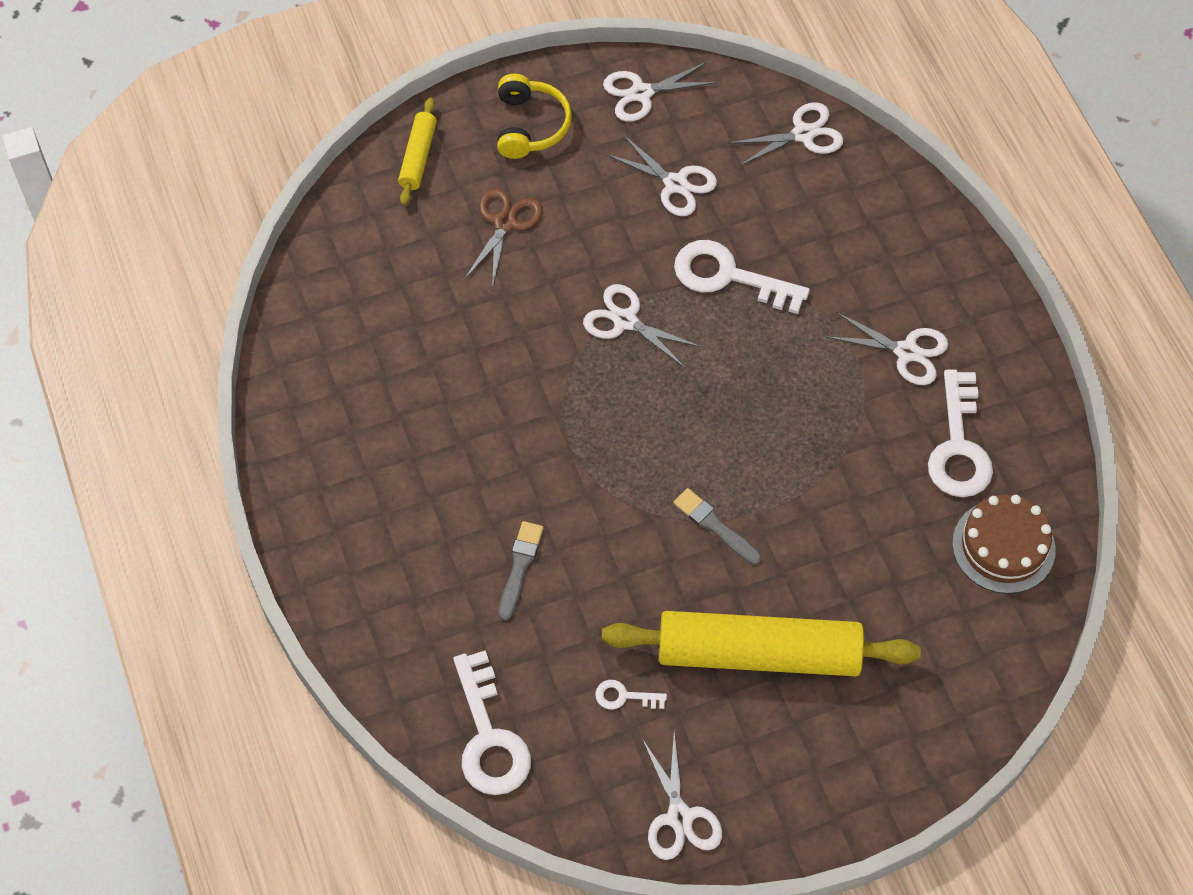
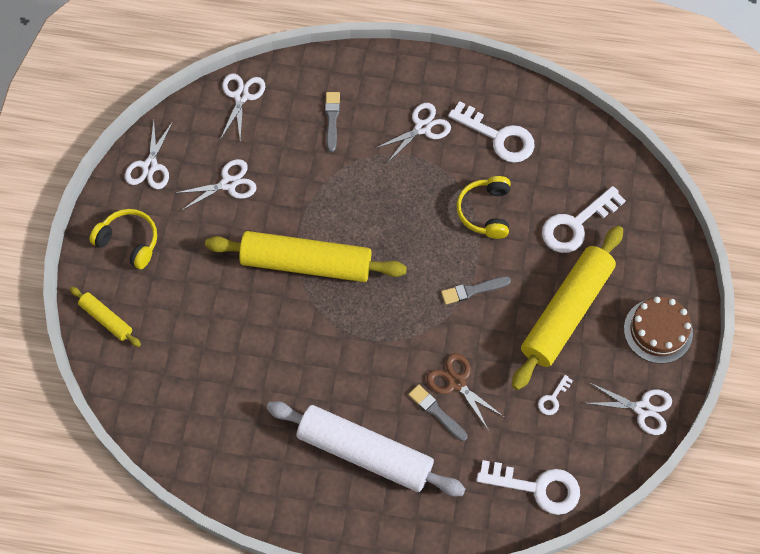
camera: 60 degrees left, 5 degrees up
(416, 513) = (364, 453): none -> white rolling pin
(505, 223) = (191, 294): brown scissors -> brown scissors (457, 383)
(625, 321) = (306, 263): white scissors -> yellow rolling pin
(729, 276) = (312, 191): white key -> white key (576, 224)
(837, 485) = (485, 211): none -> yellow headphones
(844, 246) = (332, 119): none -> grey brush
(1003, 546) = (572, 151): brown cake -> brown cake (658, 331)

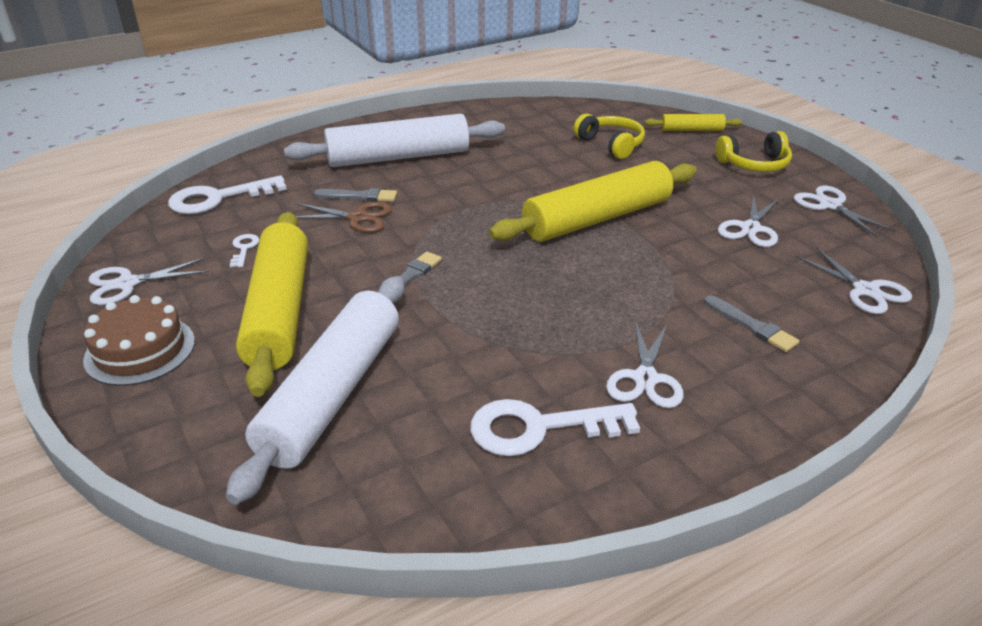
camera: 140 degrees right, 30 degrees down
(485, 211) = (467, 343): yellow headphones -> yellow headphones (611, 144)
(576, 224) = (333, 394): white key -> white rolling pin

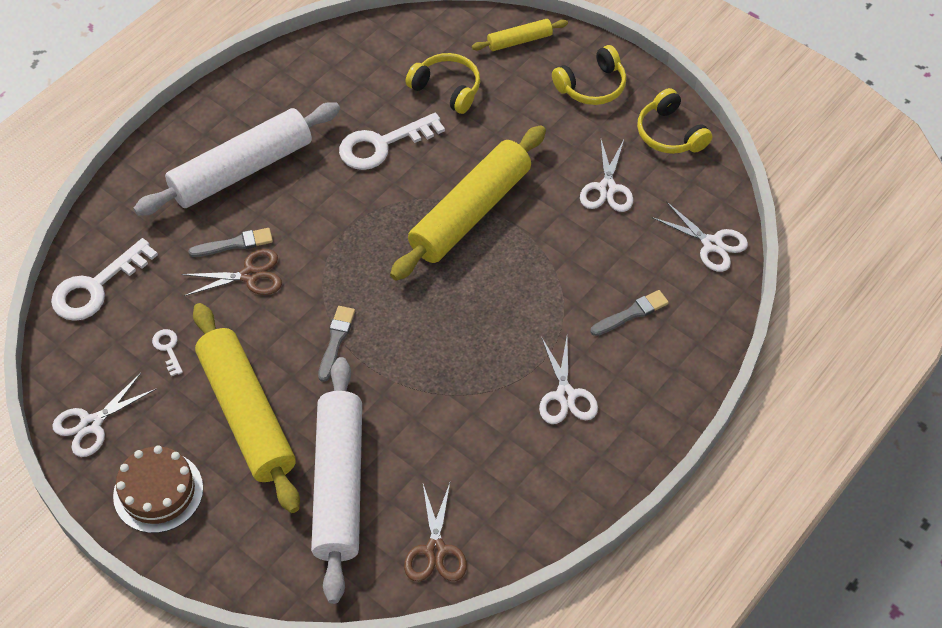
camera: 20 degrees left, 20 degrees up
(406, 491) = (435, 550): none -> brown scissors
(539, 428) = (504, 467): white key -> white key (382, 145)
(752, 326) = (631, 313): grey brush -> grey brush turned 60 degrees counterclockwise
(830, 205) = (669, 134): white scissors -> yellow headphones

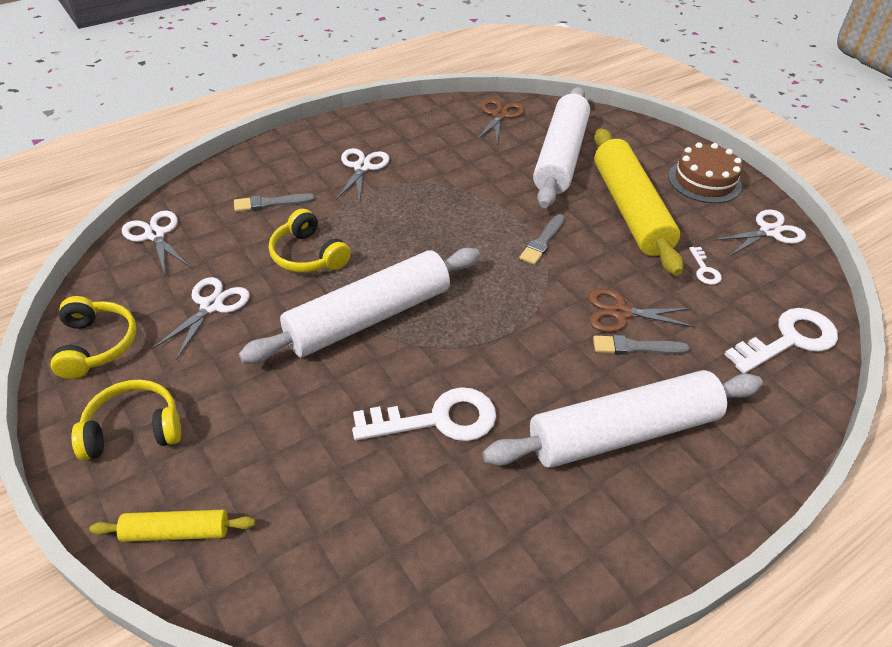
camera: 165 degrees left, 10 degrees down
(447, 89) = (321, 478): yellow headphones -> yellow headphones (308, 255)
(470, 212) = (369, 317): yellow rolling pin -> white rolling pin

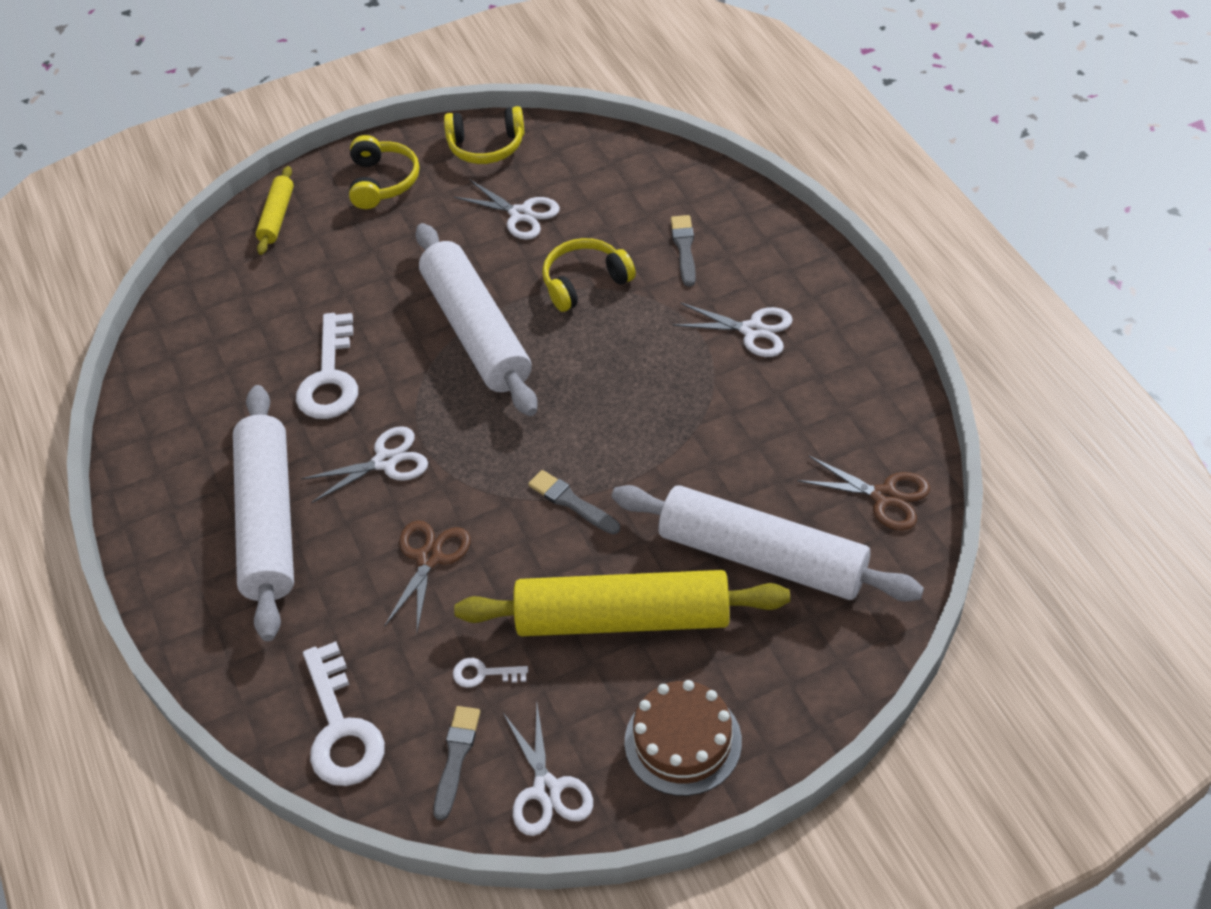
camera: 105 degrees right, 5 degrees up
(155, 235) = (639, 163): white scissors -> white scissors (385, 461)
(635, 347) = (373, 560): grey brush -> grey brush (456, 757)

